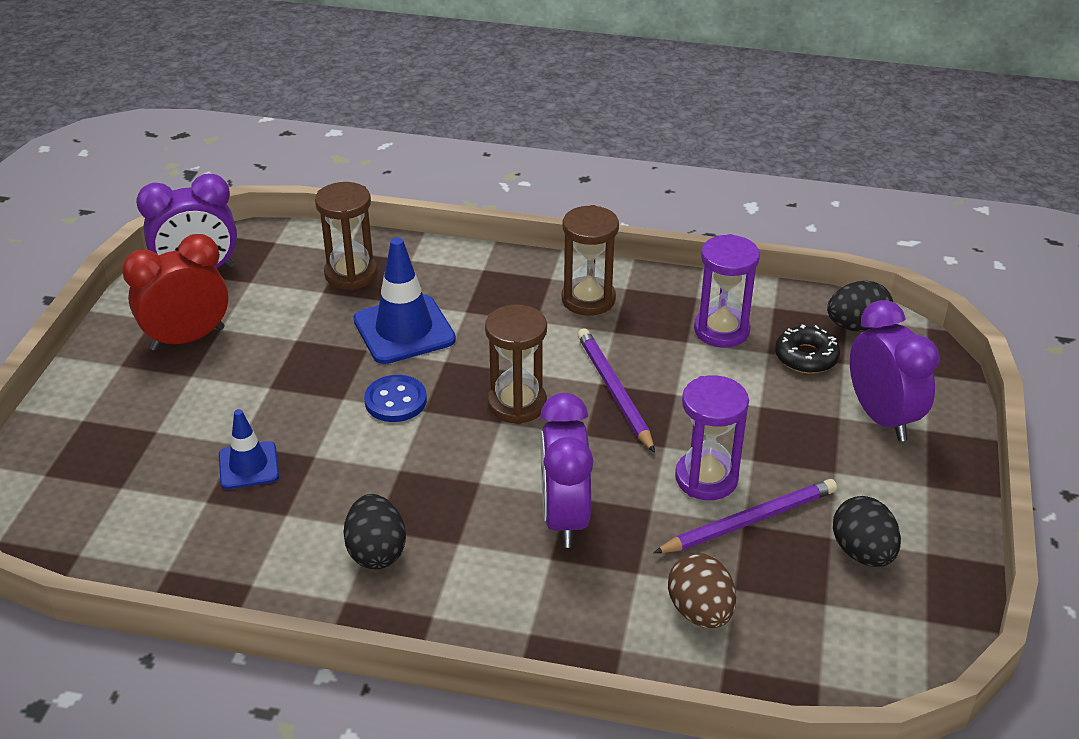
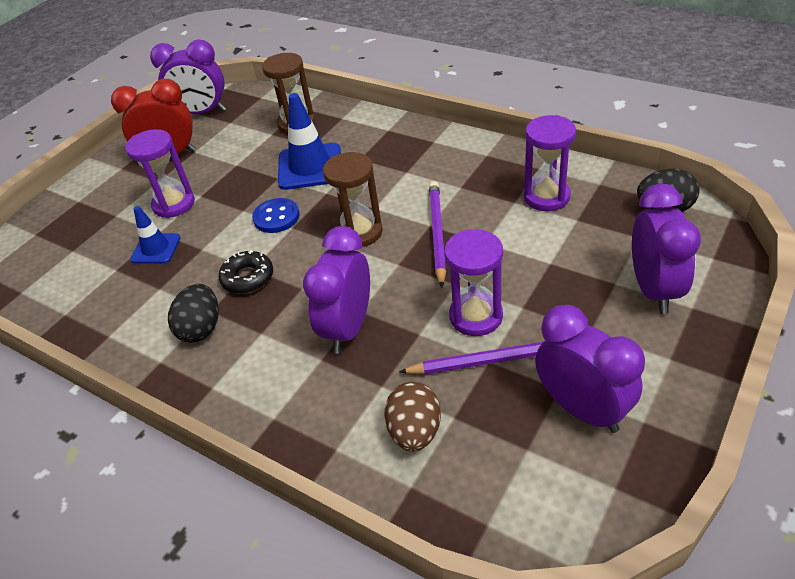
camera: 25 degrees right, 5 degrees up
(237, 404) = (174, 204): none -> purple hourglass
(588, 299) = (453, 160): brown hourglass -> none
(806, 357) = (608, 228): black donut -> black donut (248, 278)
(862, 552) = (582, 409): black egg -> purple clock

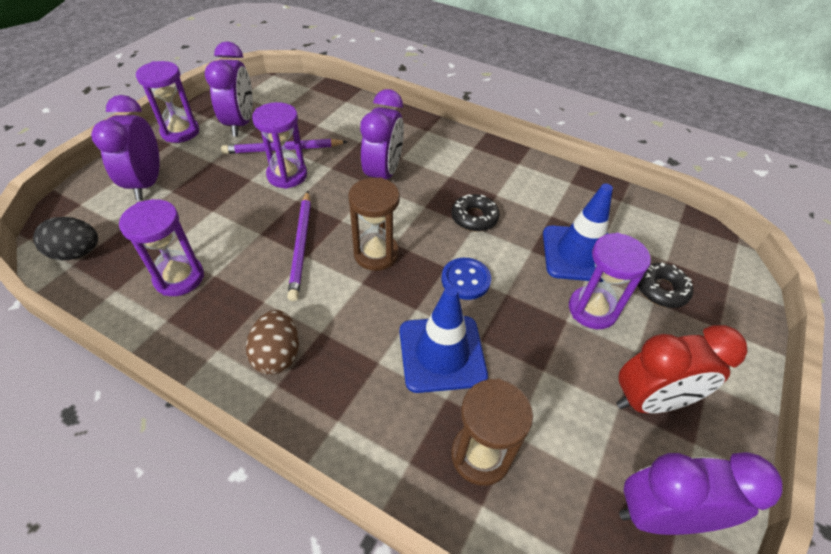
camera: 170 degrees right, 5 degrees up
(101, 224) = (661, 290): none -> black donut
(156, 249) = (578, 254): blue traffic cone -> blue traffic cone, size x1.67
(201, 328) = (497, 182): black egg -> none
(415, 431) = (341, 120): brown egg -> brown egg (277, 355)
(582, 409) = (240, 124): purple clock -> purple clock turned 135 degrees counterclockwise
(670, 383) = (180, 132): none -> purple hourglass

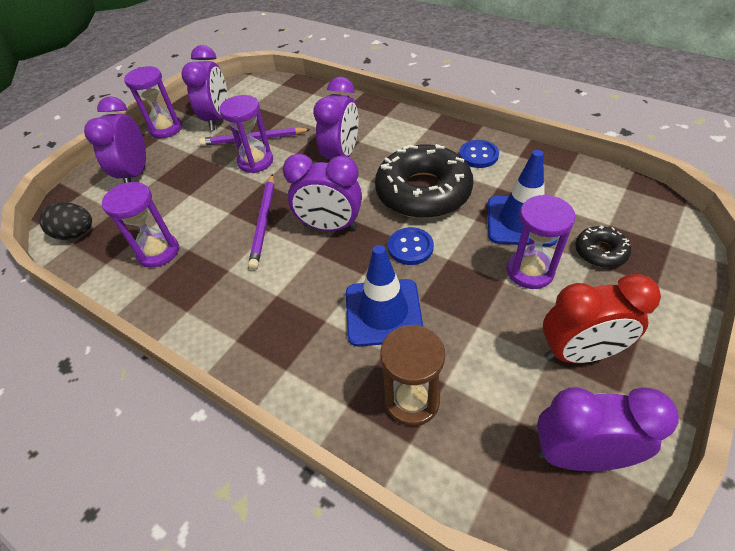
camera: 10 degrees right, 0 degrees up
(277, 355) = (237, 315): brown egg -> none
(376, 254) = (330, 227): brown hourglass -> purple clock
(474, 218) = (423, 192): black donut -> black donut, size x2.15
(529, 180) = (478, 155): none -> blue button

